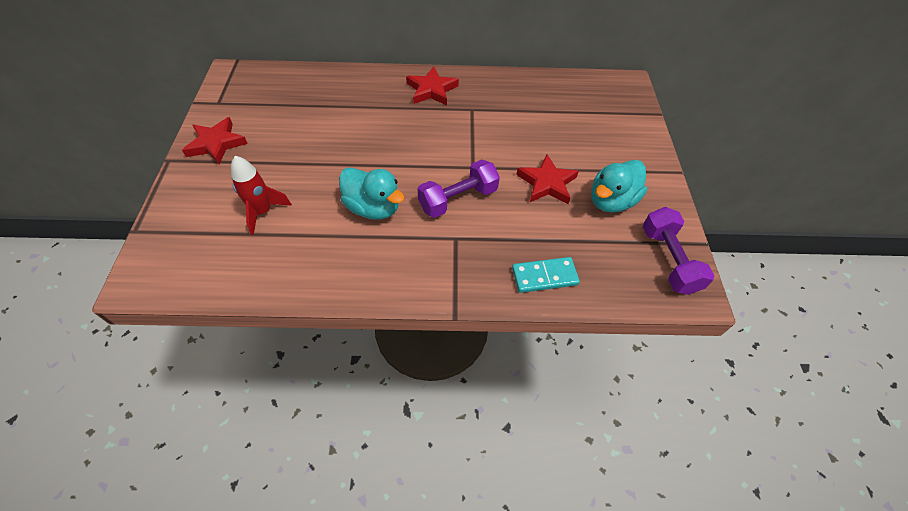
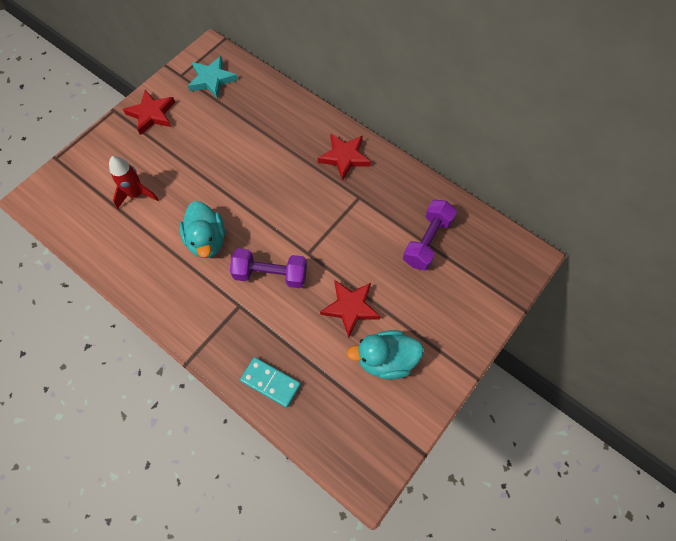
camera: 40 degrees right, 10 degrees up
(254, 92) = (212, 79): none -> turquoise star
(668, 260) = (376, 442): purple dumbbell -> purple dumbbell (427, 241)

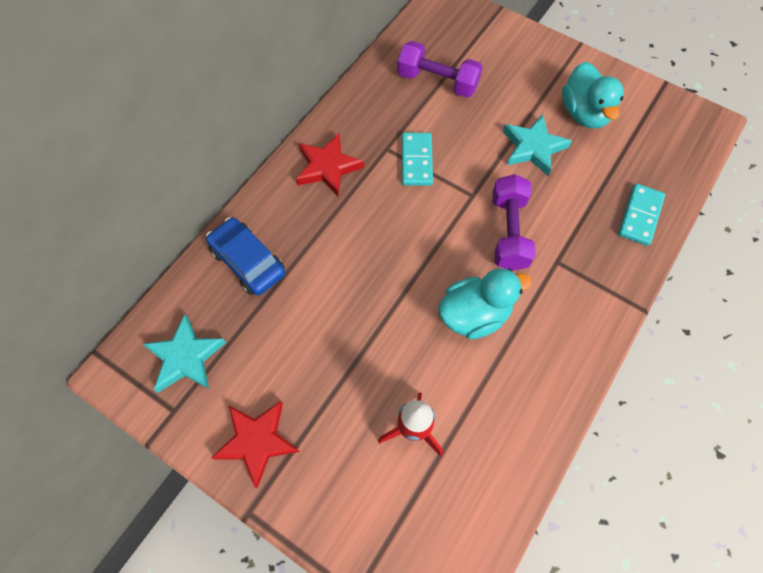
camera: 95 degrees left, 0 degrees up
(272, 109) = (248, 262): none -> blue car
(345, 217) = (416, 161): none -> turquoise domino
(350, 307) = (533, 147): red star -> turquoise star

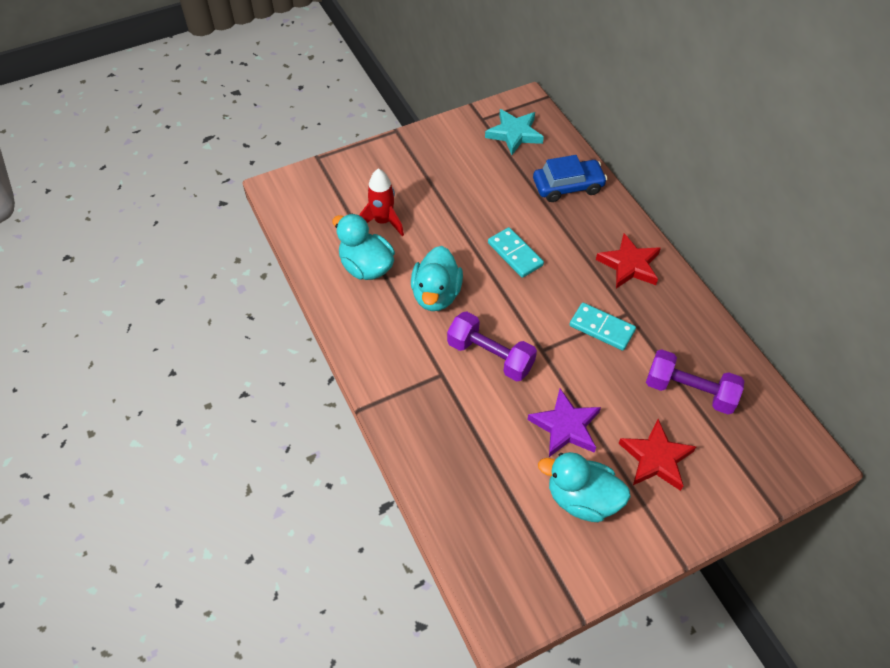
camera: 120 degrees right, 10 degrees down
(257, 441) = (434, 148): red star -> red star (656, 458)
(437, 82) = (689, 391): purple dumbbell -> purple dumbbell turned 60 degrees clockwise
(487, 407) = (366, 267): none -> turquoise duck
(533, 147) = (565, 426): turquoise star -> purple star
(640, 216) = (440, 467): turquoise domino -> turquoise domino (515, 254)

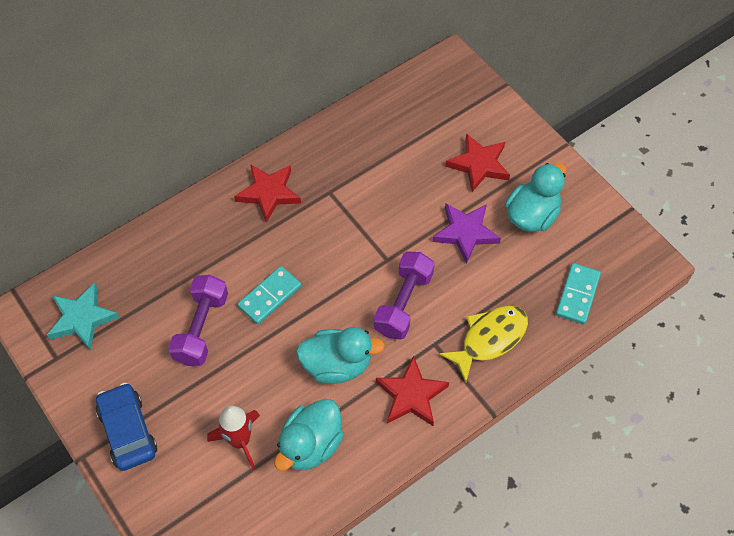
camera: 100 degrees left, 5 degrees up
(393, 346) = (411, 395): none -> red star
(436, 423) = (489, 339): none -> yellow fish
(568, 186) = (164, 255): blue car -> blue car (128, 431)
(582, 499) = (532, 215): turquoise duck -> turquoise duck turned 150 degrees counterclockwise
(602, 328) = (351, 212): turquoise domino -> turquoise domino (577, 295)
(689, 391) = (406, 142): purple dumbbell -> purple dumbbell (201, 328)

